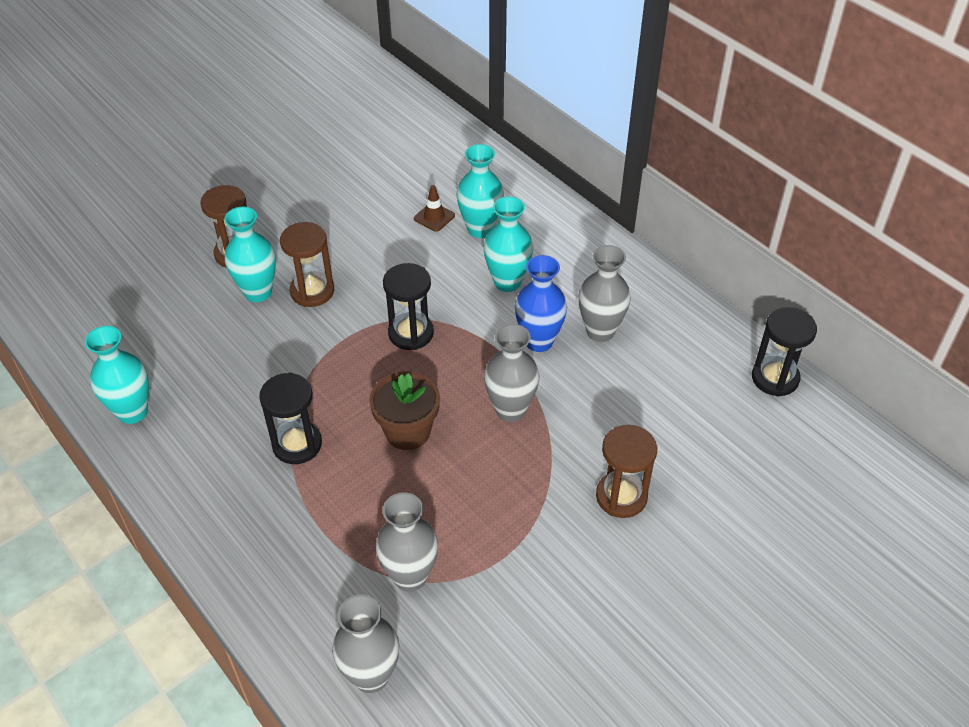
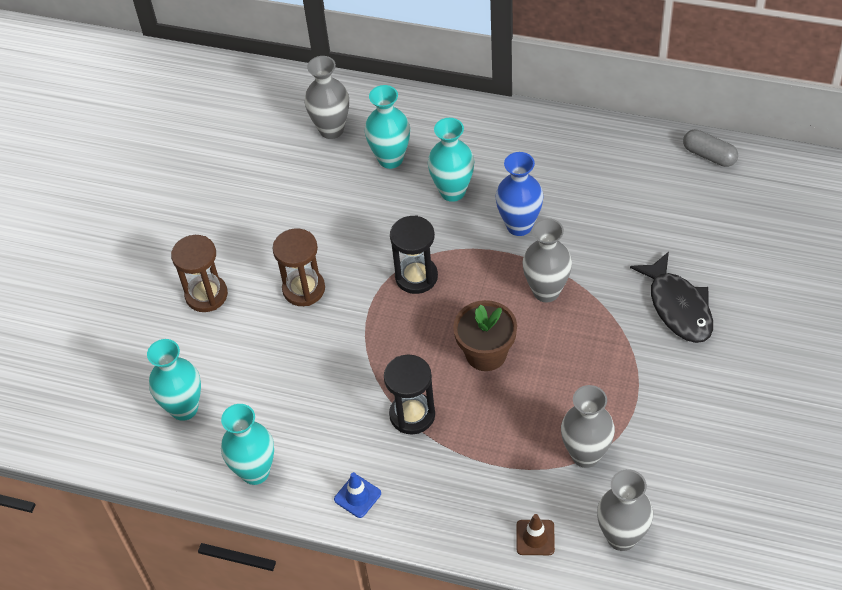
camera: 30 degrees left, 5 degrees up
(187, 484) = (357, 496): none -> blue traffic cone
(258, 292) = (259, 316): turquoise vase -> turquoise vase (184, 408)
(434, 217) = (343, 169): brown traffic cone -> brown traffic cone (535, 537)
(600, 331) = (557, 191): grey vase -> grey vase (331, 129)
(621, 496) = (678, 307): brown hourglass -> black fish
(775, 378) = (709, 155): black hourglass -> grey capsule

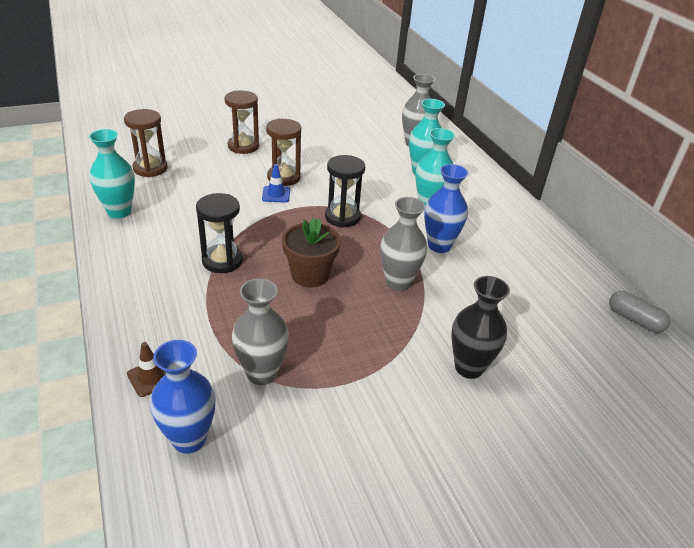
camera: 45 degrees right, 15 degrees down
(184, 408) = (150, 168): turquoise vase -> brown hourglass
(357, 496) = (128, 263): blue traffic cone -> blue traffic cone (276, 194)
(621, 537) = (189, 439): grey vase -> blue vase
(678, 307) = (469, 367): black fish -> black vase
(709, 155) = (634, 320): grey capsule -> grey capsule turned 45 degrees counterclockwise

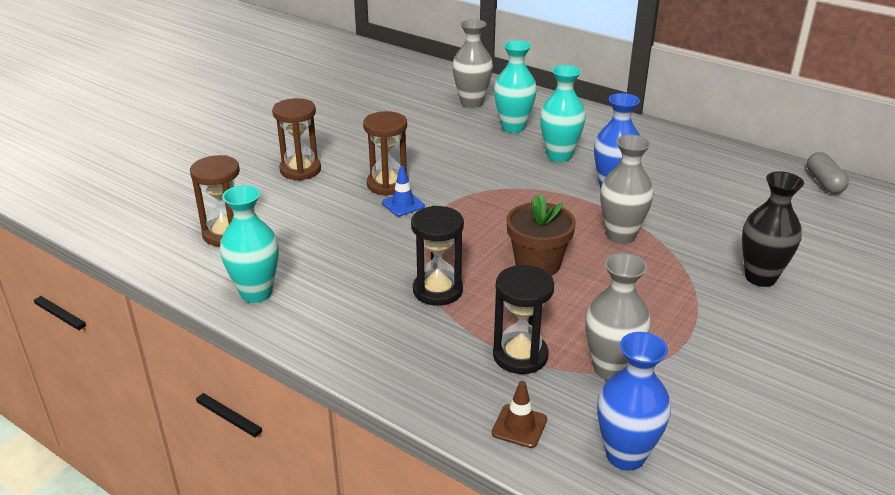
camera: 30 degrees left, 5 degrees down
(342, 217) = (496, 199): black hourglass -> black hourglass (520, 356)
(634, 320) = (824, 183): grey capsule -> grey capsule turned 75 degrees clockwise

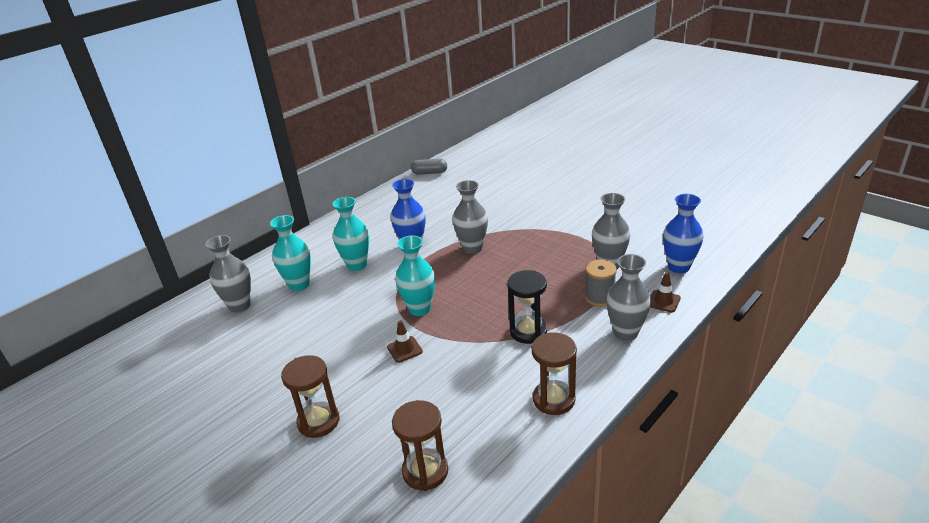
camera: 80 degrees left, 0 degrees up
(256, 293) = (525, 437): turquoise vase -> turquoise vase (419, 309)
(387, 184) = (368, 359): brown hourglass -> brown hourglass (554, 399)
(403, 204) = (404, 349): blue traffic cone -> brown traffic cone
(438, 379) = (625, 333): none -> grey vase
(520, 356) = (599, 297): black hourglass -> grey spool
(537, 264) = (501, 284): brown flower pot -> none
(760, 277) = (524, 207): black vase -> none

